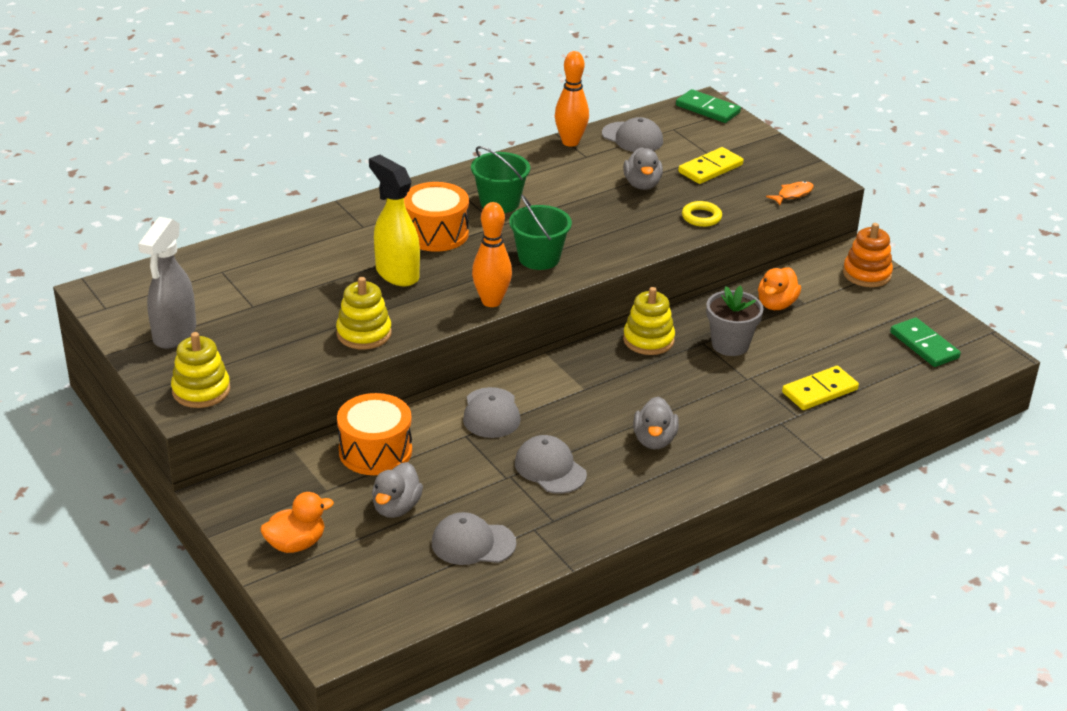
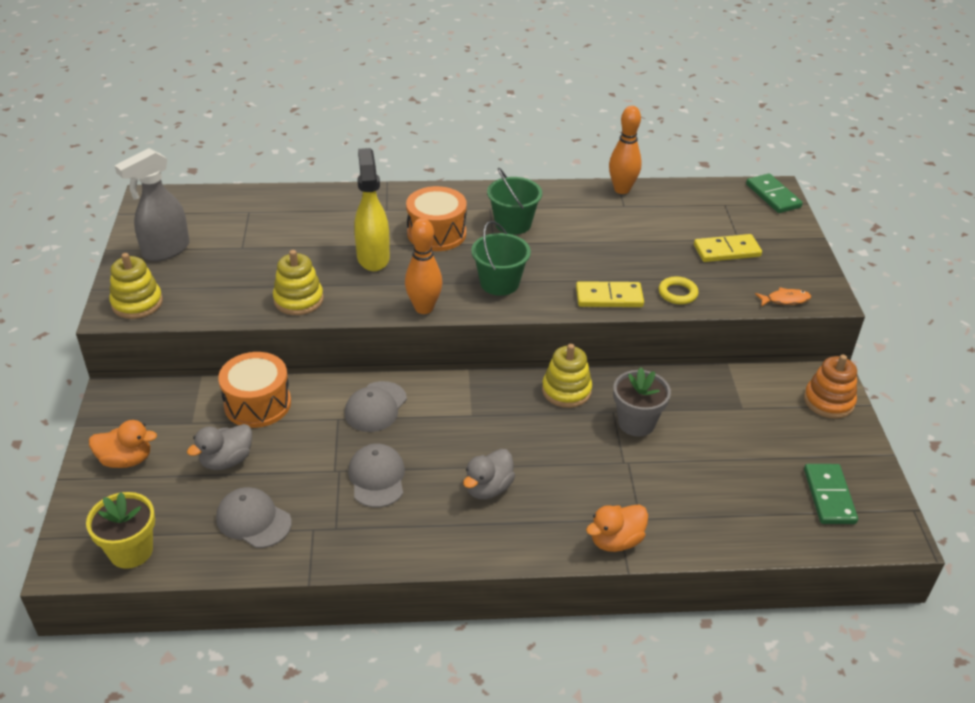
camera: 30 degrees right, 5 degrees up
(384, 611) = (131, 551): none -> yellow flower pot
(632, 138) = (680, 201): grey cap -> none
(642, 184) = (650, 246): grey duck -> none
(776, 304) = (713, 399): orange duck -> orange duck (616, 541)
(820, 391) = (683, 502): yellow domino -> yellow domino (609, 297)

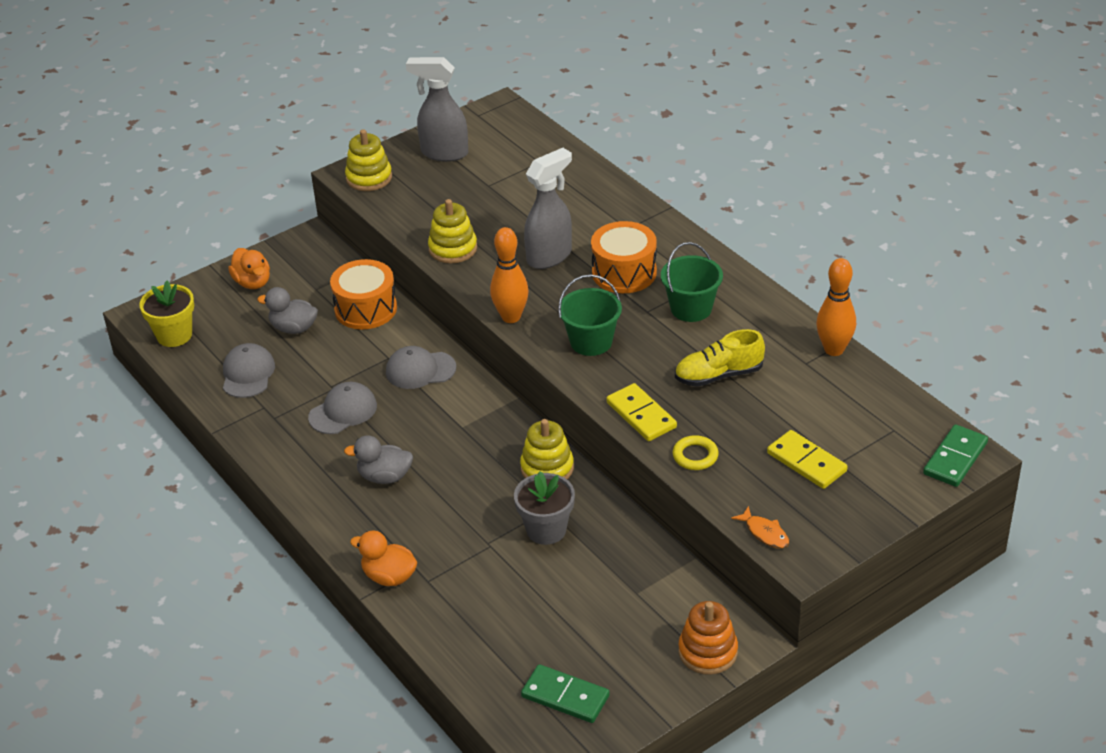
camera: 60 degrees right, 0 degrees up
(373, 257) = (550, 256): yellow spray bottle -> grey spray bottle
(600, 245) = (719, 375): none -> yellow shoe
(829, 496) = (565, 696): green domino -> green domino turned 60 degrees clockwise

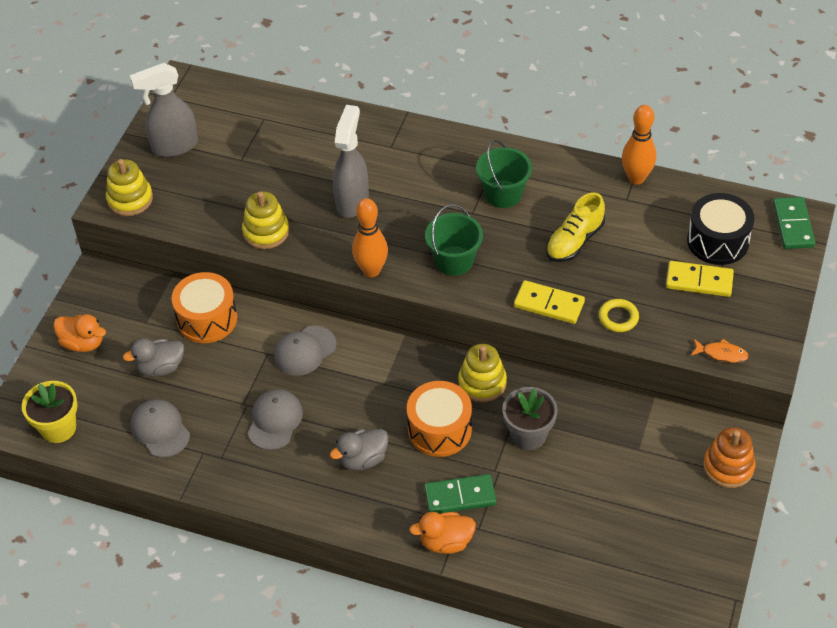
camera: 35 degrees left, 10 degrees up
(565, 696) = (663, 561): green domino -> green domino (460, 496)
(624, 272) = (424, 187): orange drum -> orange drum (439, 429)
(861, 437) = (717, 241): none -> black drum

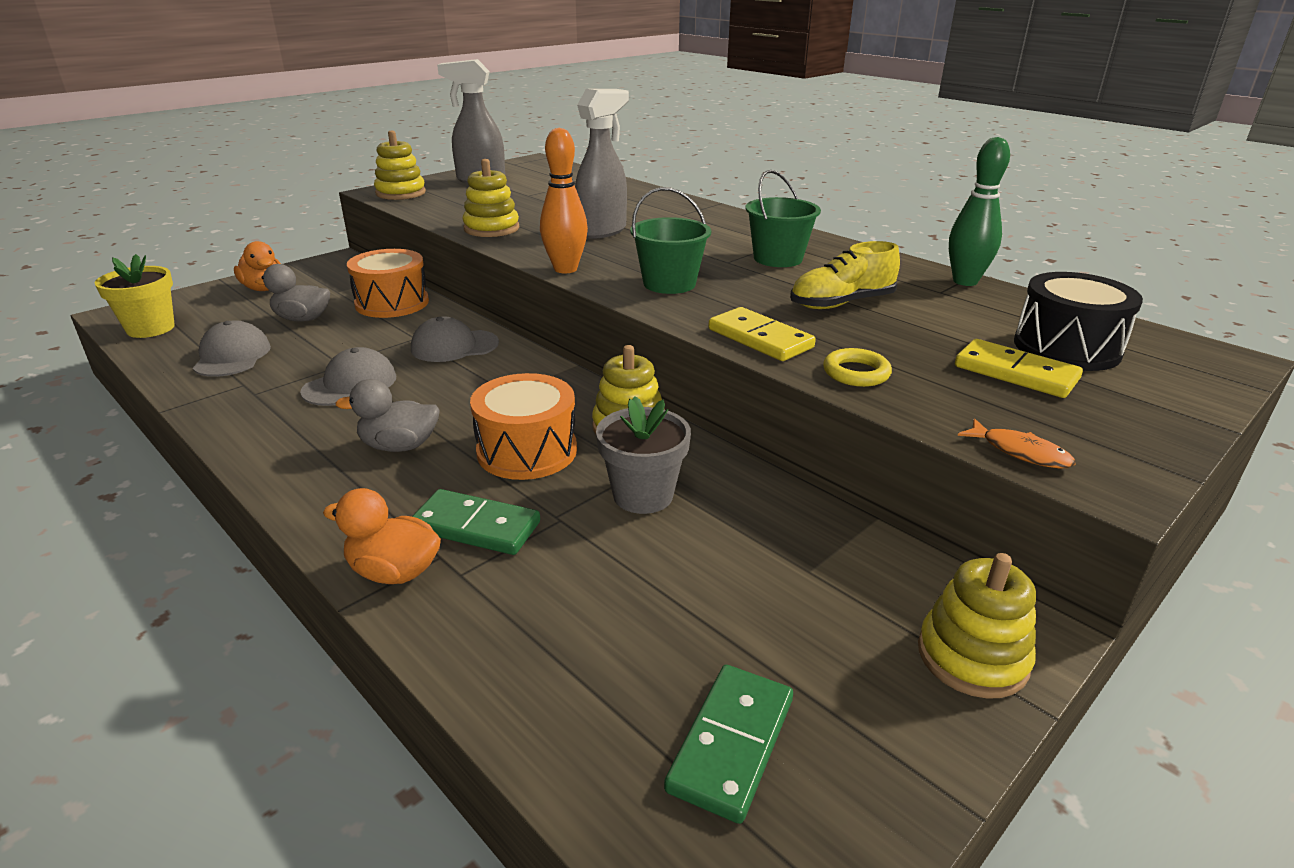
camera: 25 degrees right, 20 degrees down
(636, 178) = (965, 281): orange bowling pin -> green bowling pin
(728, 467) = (972, 657): orange stacking toy -> yellow stacking toy
(793, 225) = (1209, 362): green domino -> green domino (731, 744)

